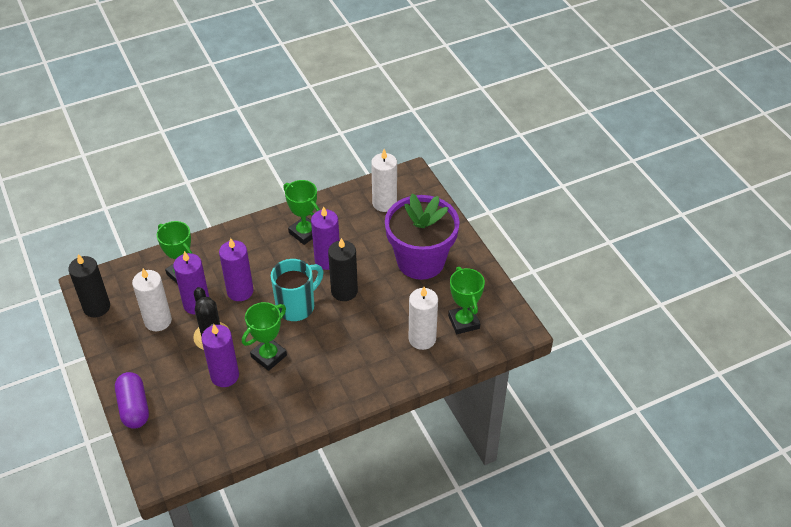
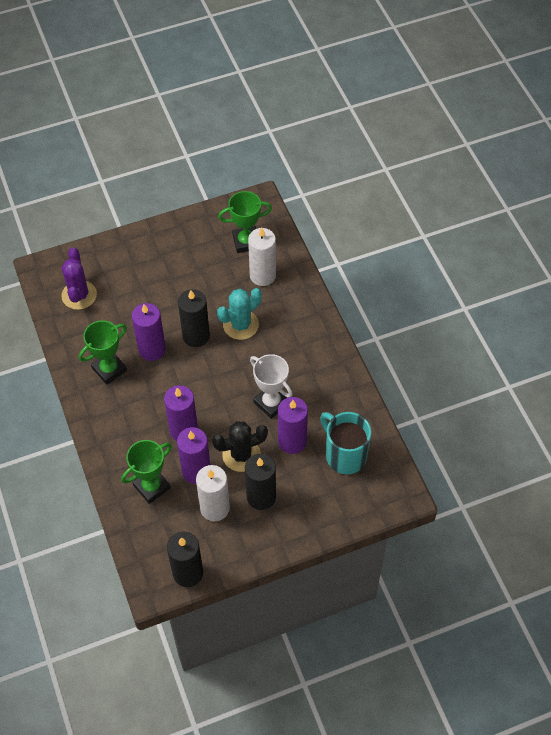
camera: 85 degrees left, 10 degrees up
(134, 407) = (325, 522): purple capsule -> none
(166, 355) = (261, 497): none -> black candle
(269, 356) = (271, 403): green trophy -> white trophy
(297, 306) = (210, 378): turquoise mug -> turquoise mug (344, 455)
(359, 325) = (240, 325): none -> turquoise cactus
(384, 203) = (79, 295): white candle -> purple cactus
(420, 261) = (165, 269): purple flower pot -> none

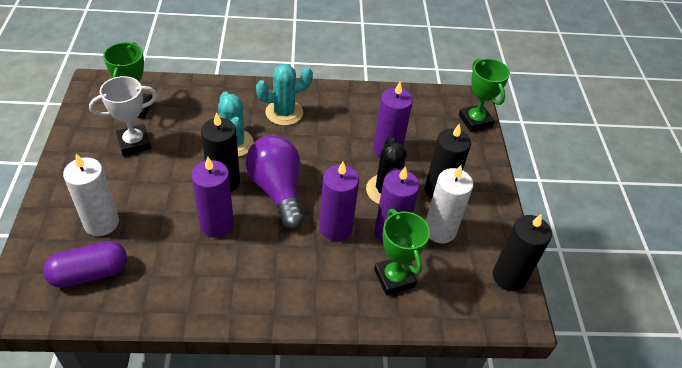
camera: 75 degrees left, 10 degrees down
(79, 295) = (90, 273): purple cactus -> purple capsule
(109, 369) = (218, 273): green trophy -> green trophy (475, 121)
(204, 375) = (277, 190): none -> purple light bulb
(262, 275) = (186, 109): white candle -> white candle (101, 223)
(271, 403) = (337, 150): white trophy -> white trophy (134, 143)
(297, 346) = (284, 113): none -> turquoise cactus
(344, 455) = (417, 120): turquoise mug -> none

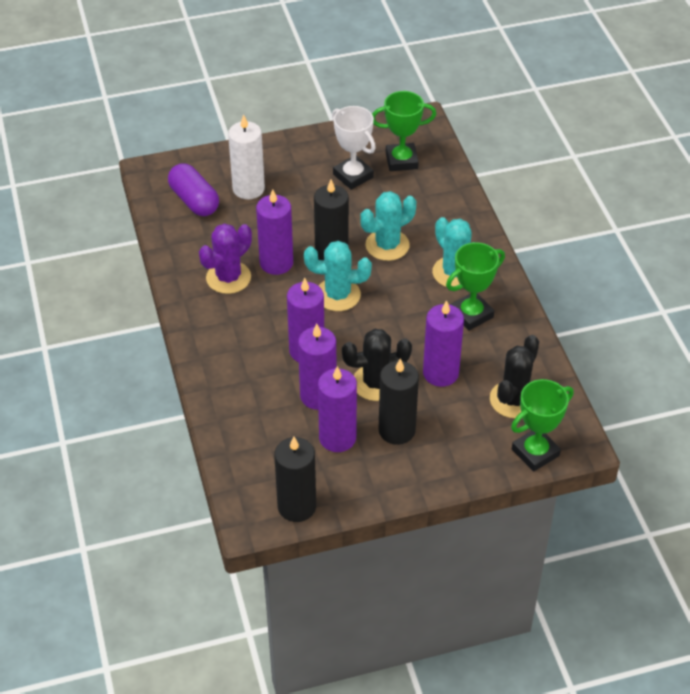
camera: 80 degrees right, 0 degrees up
(218, 267) = (228, 278): none -> purple cactus
(277, 190) = (338, 295): purple light bulb -> turquoise cactus
(394, 278) = (261, 408): green trophy -> green trophy (471, 314)
(424, 118) = (513, 400): none -> black cactus
(439, 230) = (337, 438): white candle -> purple candle

